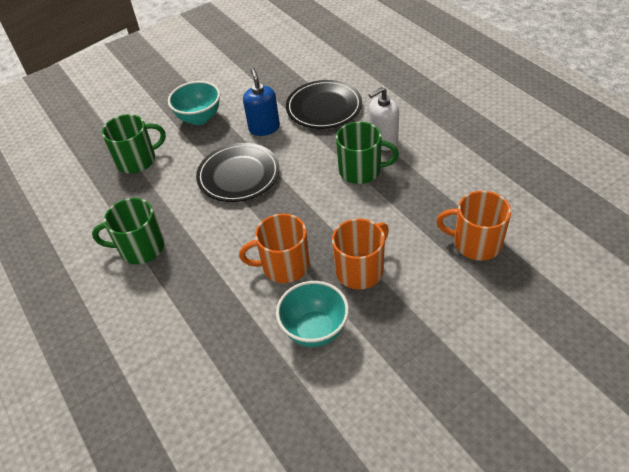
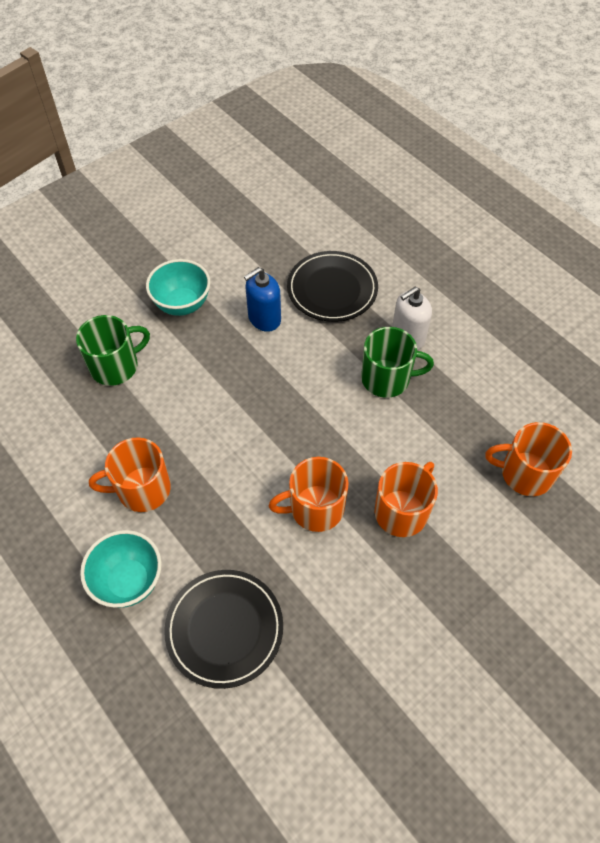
camera: 10 degrees left, 10 degrees up
(140, 248) = (142, 489): green mug -> orange mug
(238, 175) = (243, 387): black plate -> black plate (224, 629)
(264, 128) = (264, 318): blue soap dispenser -> blue soap dispenser turned 105 degrees counterclockwise
(315, 330) = (361, 590): turquoise bowl -> turquoise bowl (129, 581)

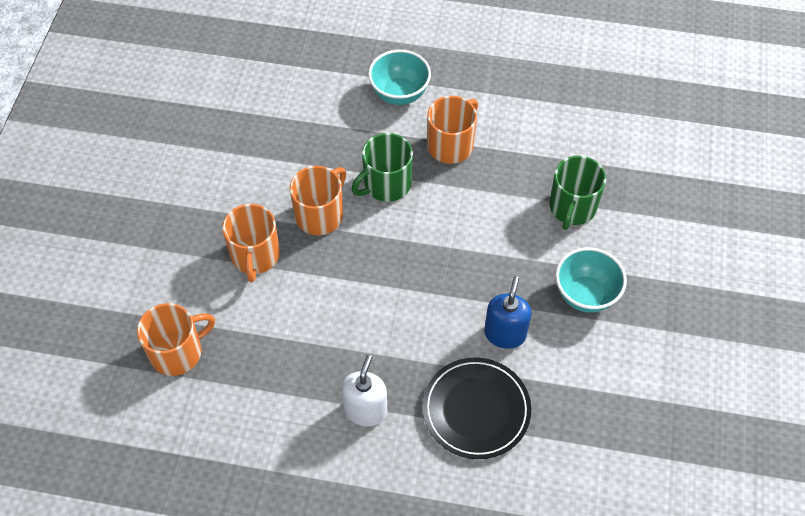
camera: 140 degrees right, 0 degrees up
(224, 629) = (314, 110): black plate -> none
(387, 378) = (351, 355): green mug -> green mug (386, 184)

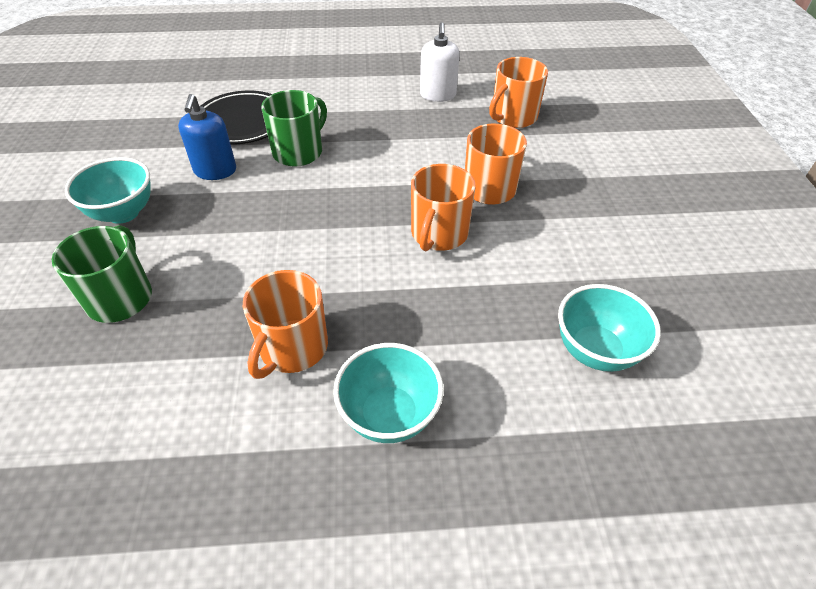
camera: 165 degrees right, 10 degrees down
(257, 104) = (595, 351): none -> turquoise bowl
(365, 410) = (338, 109): white soap dispenser -> white soap dispenser (438, 95)
(386, 184) = (371, 280): green mug -> green mug (299, 152)

